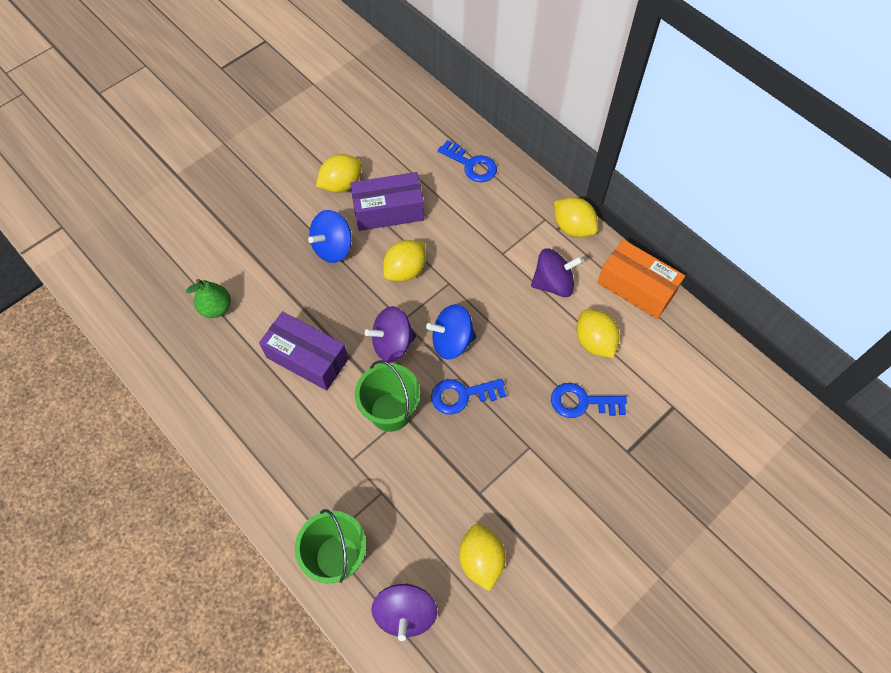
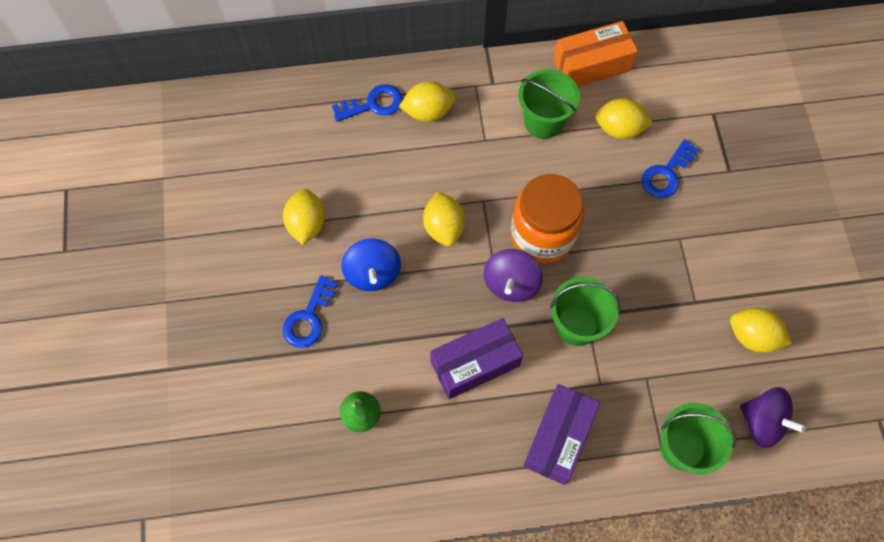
camera: 55 degrees left, 5 degrees up
(388, 211) = (369, 202): purple box -> purple box (558, 438)
(452, 341) = (542, 234): blue spinning top -> orange jar
(462, 395) = (599, 259): blue key -> blue key (308, 318)
(553, 283) = (543, 121): purple spinning top -> green bucket
(573, 227) = (500, 71): yellow lemon -> yellow lemon (428, 112)

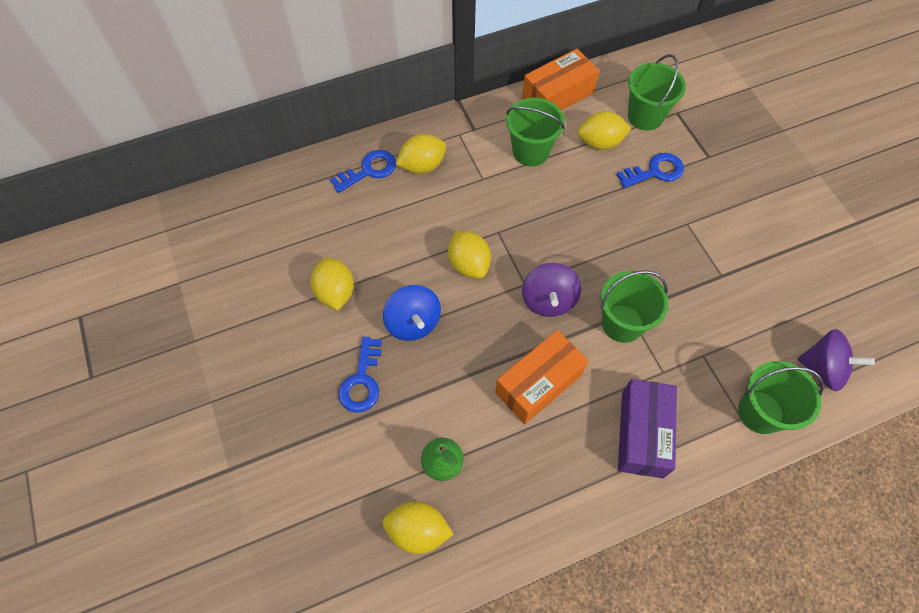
camera: 15 degrees left, 5 degrees down
(475, 363) = (538, 383): purple box -> orange box
(542, 234) = (563, 249): orange jar -> none
(666, 174) = (655, 171): blue key -> blue key turned 135 degrees counterclockwise
(677, 110) = (645, 116): none -> green bucket
(753, 336) = (784, 293): yellow lemon -> yellow lemon (418, 531)

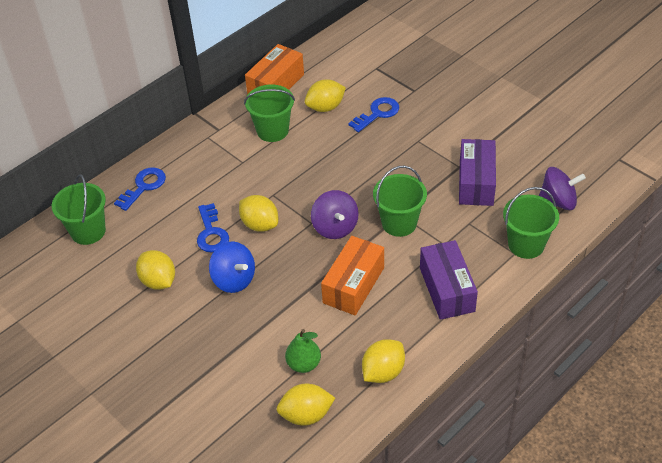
camera: 20 degrees left, 15 degrees down
(362, 381) = (211, 333): blue key -> blue key (211, 233)
(422, 166) = (187, 169): yellow lemon -> yellow lemon (383, 372)
(645, 116) = (352, 78): green bucket -> green bucket (88, 231)
(733, 304) = (476, 182): none -> purple box

